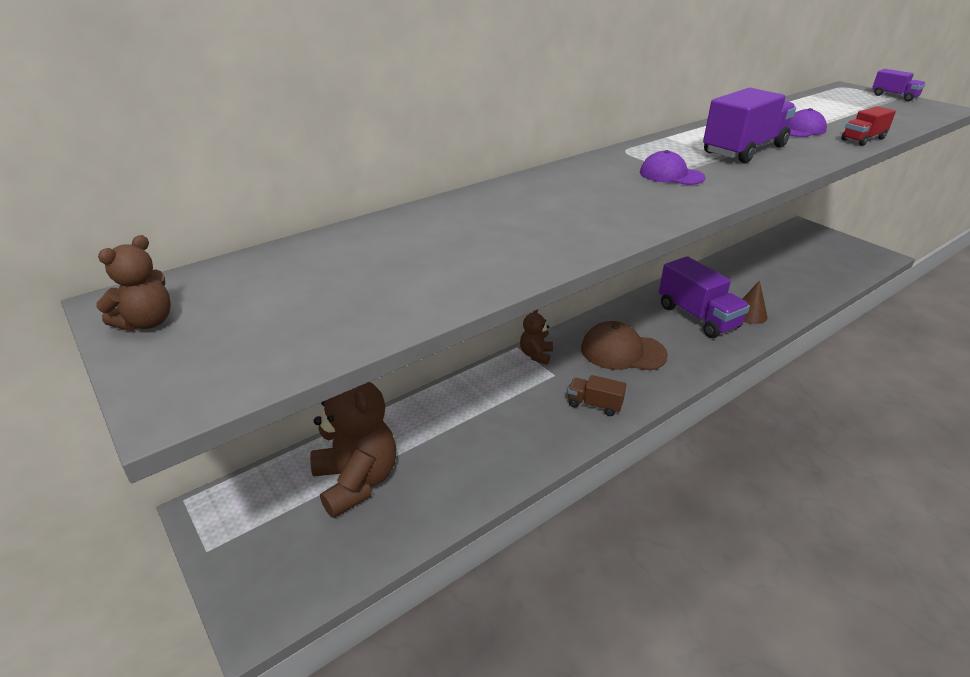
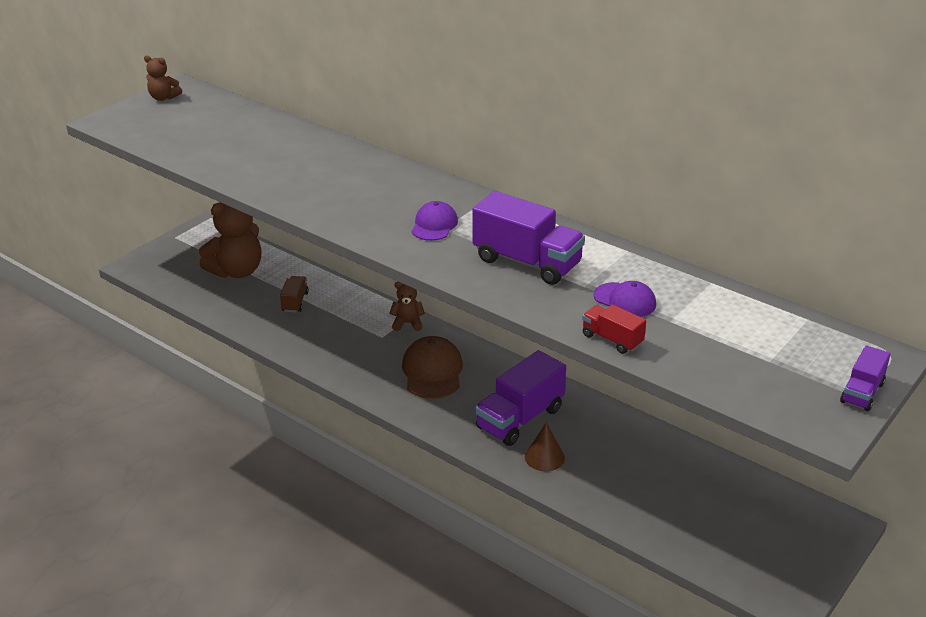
camera: 75 degrees right, 0 degrees up
(594, 404) = (347, 361): brown truck -> brown truck (295, 302)

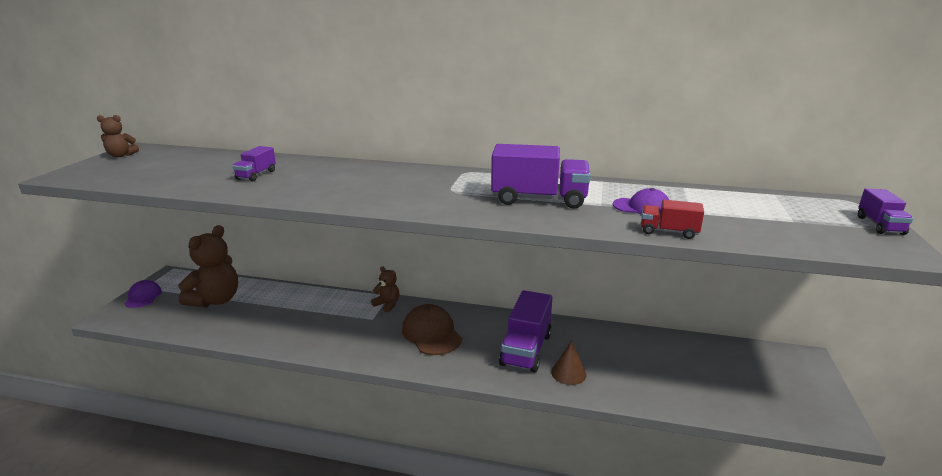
camera: 25 degrees left, 10 degrees down
(275, 159) = (256, 175): none -> purple truck
(295, 302) = (281, 311): brown truck -> none
(407, 323) = (387, 304): brown teddy bear -> brown teddy bear turned 60 degrees clockwise
(434, 225) = (437, 191): purple cap -> purple cap (143, 297)

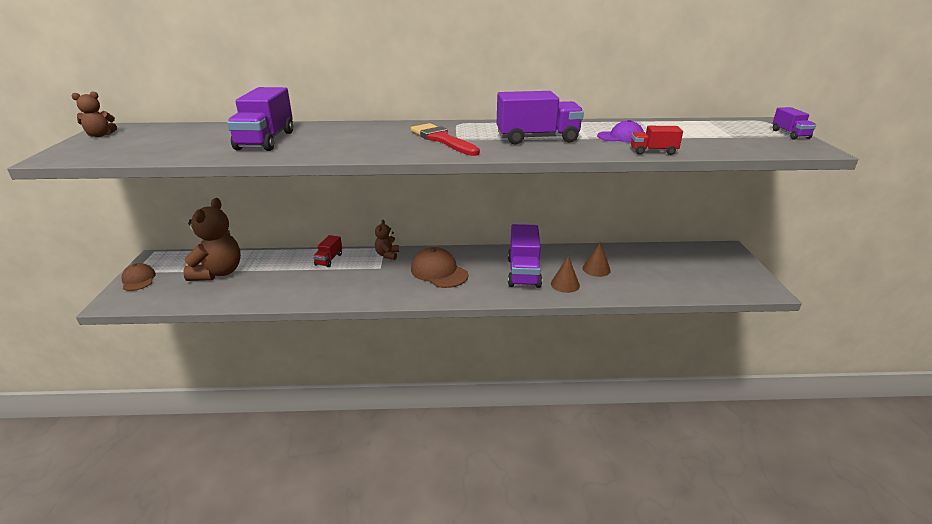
camera: 15 degrees left, 5 degrees up
(143, 297) = (138, 279): purple cap -> brown cap
(256, 175) = (265, 140): purple truck -> purple truck, size x1.92
(326, 301) = (329, 259): none -> red truck
(387, 304) = (387, 255): brown teddy bear -> brown teddy bear turned 105 degrees counterclockwise
(431, 191) = (442, 140): none -> red brush
(616, 359) = (596, 269): none -> brown cone

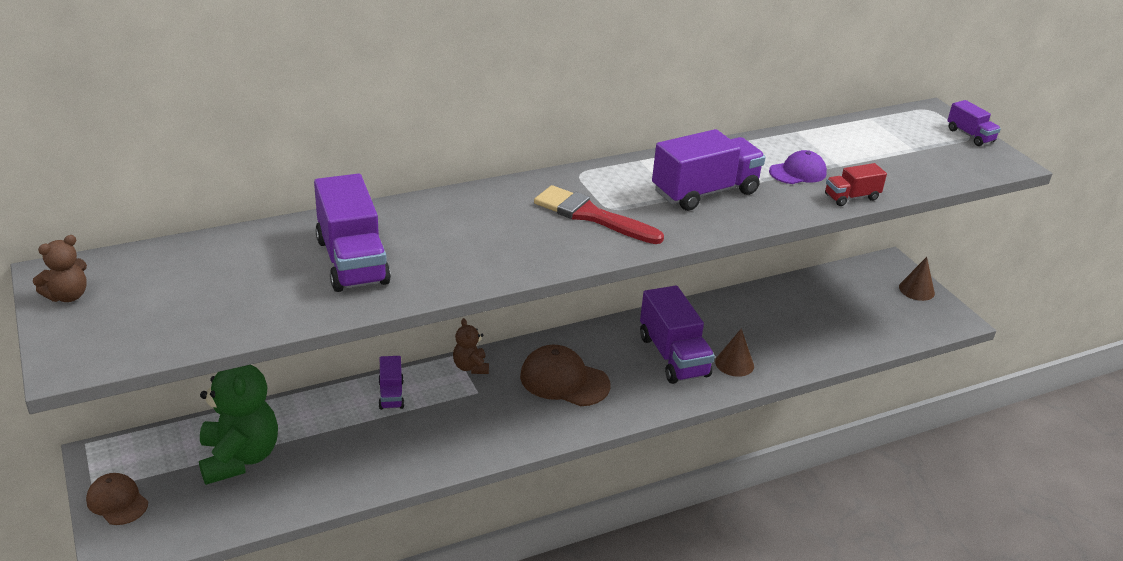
camera: 25 degrees left, 5 degrees up
(218, 273) = (239, 458): brown teddy bear -> green teddy bear
(329, 259) = (391, 394): red truck -> purple truck
(596, 269) = (757, 330): brown cone -> brown cone (916, 290)

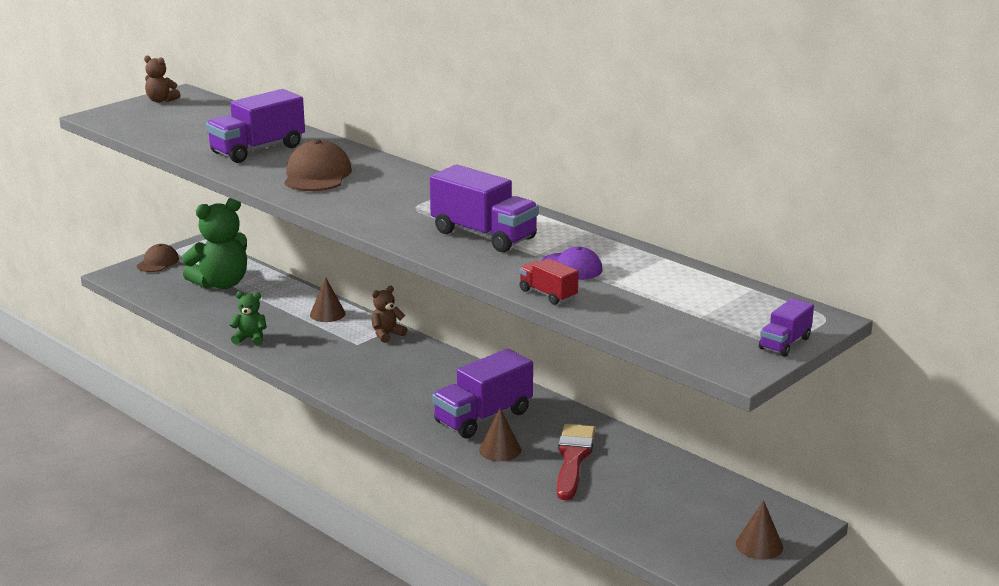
camera: 70 degrees right, 10 degrees down
(391, 394) = (327, 314): purple truck -> brown cone
(408, 466) = (250, 339): none -> green teddy bear
(564, 380) = (402, 375): brown cap -> brown cap (317, 175)
(592, 216) = (395, 203): red brush -> red brush (573, 458)

